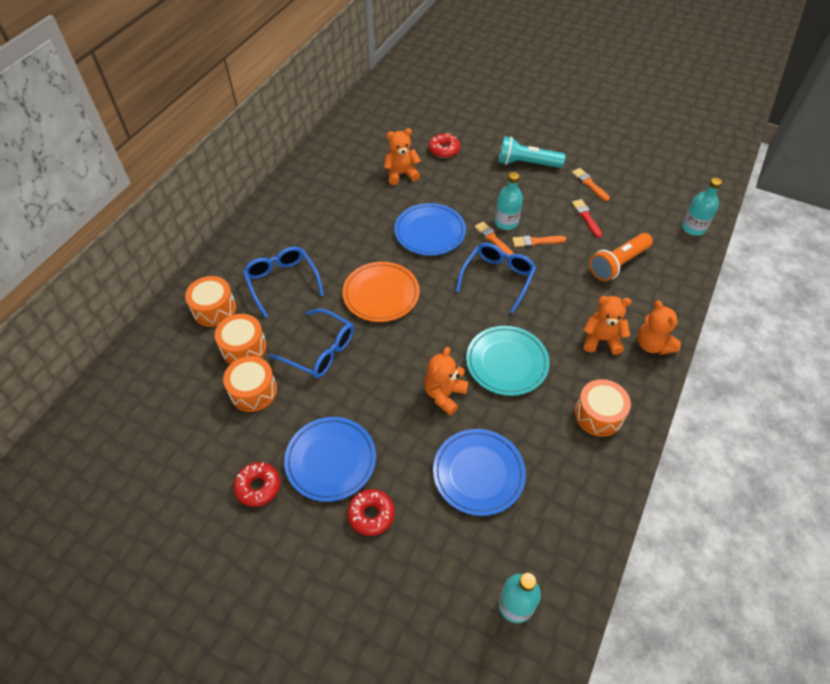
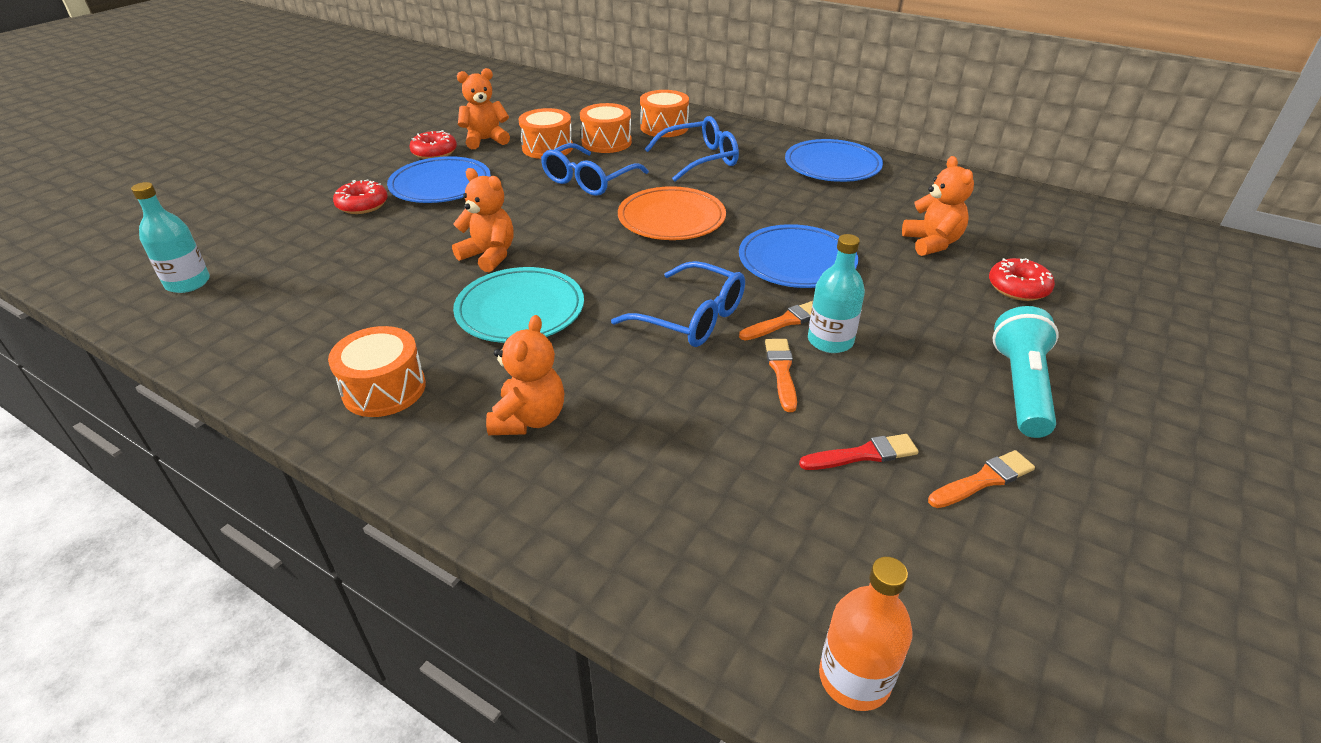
camera: 95 degrees right, 15 degrees down
(478, 473) = (363, 272): blue plate -> blue plate (832, 166)
(618, 264) = (718, 481): orange flashlight -> none
(652, 345) = (493, 490): orange teddy bear -> orange teddy bear (485, 140)
(693, 228) = (854, 678): turquoise bottle -> orange bottle

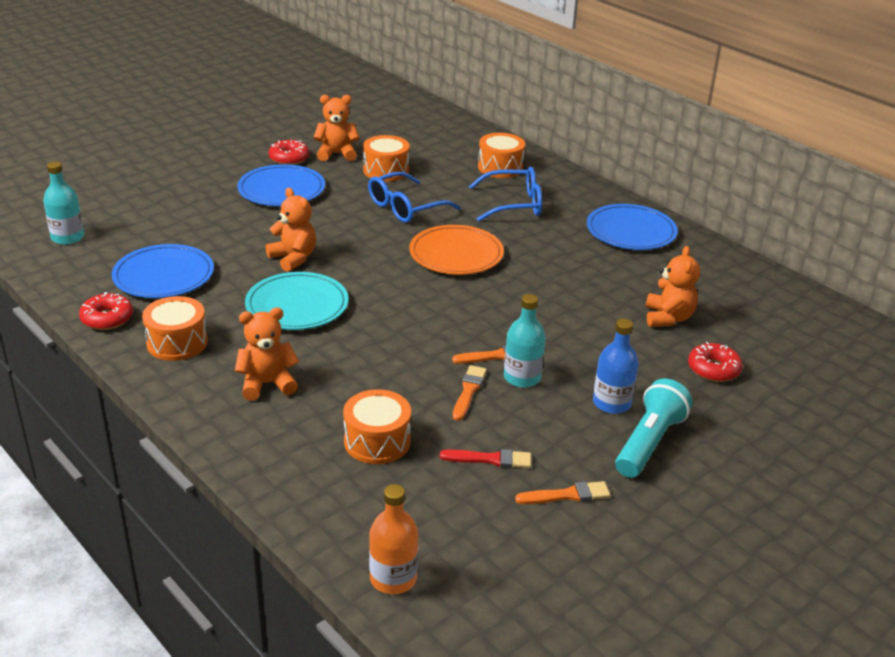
camera: 15 degrees right, 5 degrees down
(362, 205) = (213, 196): red donut -> red donut (107, 318)
(529, 419) = (267, 384): orange teddy bear -> orange teddy bear turned 135 degrees counterclockwise
(606, 142) = (440, 173): orange drum -> orange drum (377, 441)
(690, 317) = (423, 337): blue glasses -> none
(796, 261) = (538, 311): blue plate -> blue plate (164, 276)
(946, 349) = (611, 403): none -> blue bottle

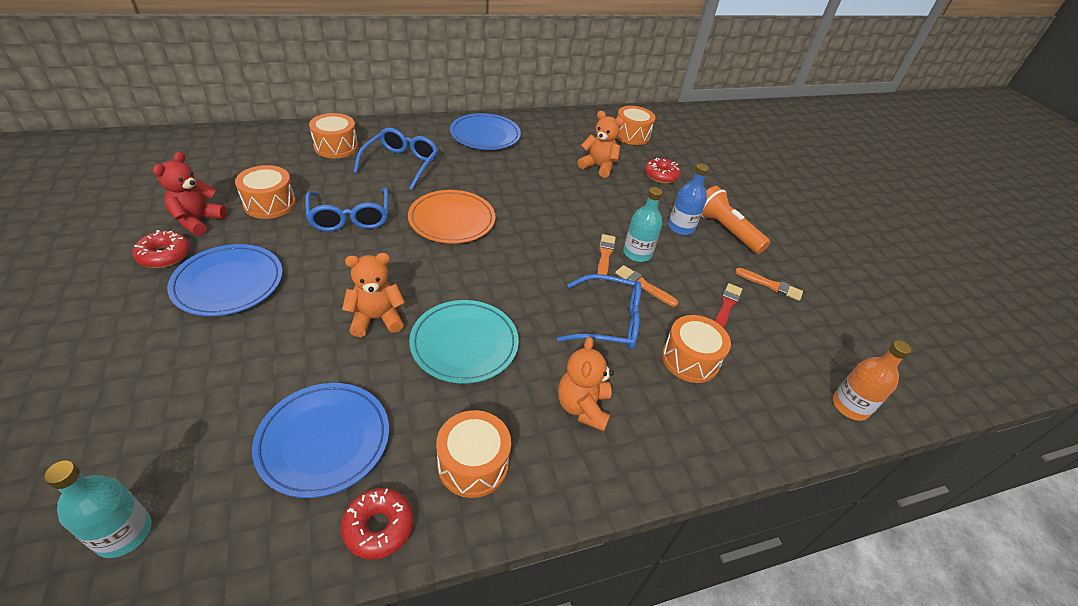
camera: 70 degrees left, 10 degrees up
(336, 154) = (198, 221): orange teddy bear -> red teddy bear
(390, 377) = (608, 321): none -> blue glasses
(567, 495) = (771, 285): orange brush -> orange brush turned 105 degrees clockwise
(649, 442) = (725, 230): turquoise flashlight -> orange flashlight
(785, 329) = (631, 135): none -> orange drum

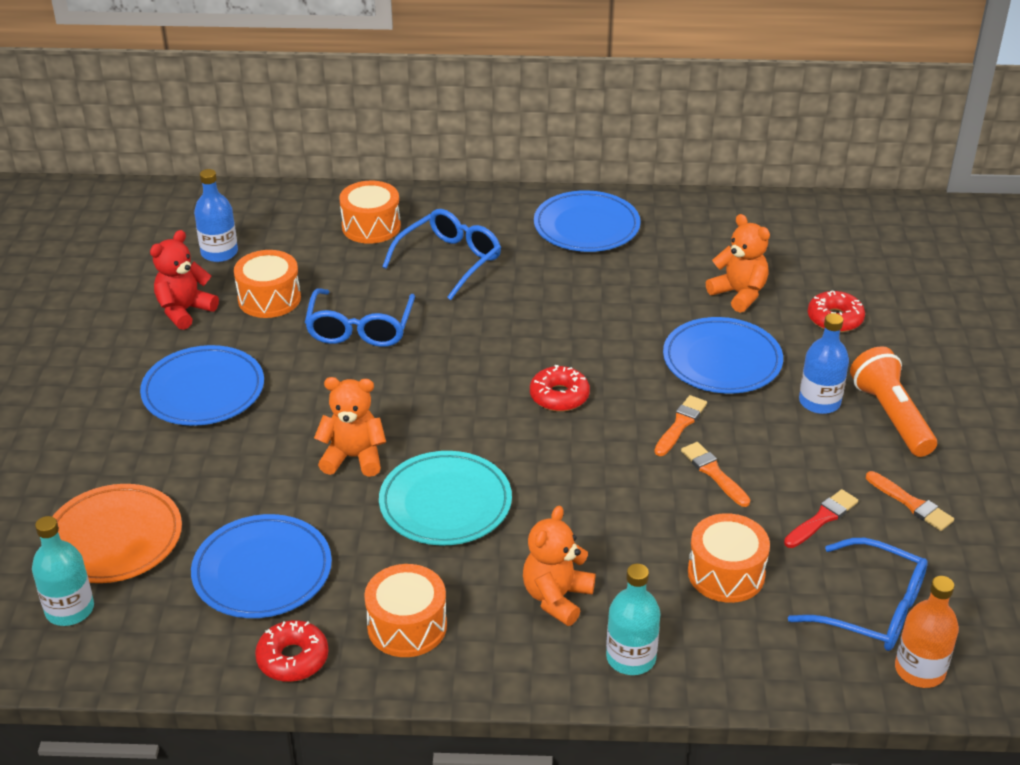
camera: 25 degrees right, 5 degrees down
(164, 255) = (143, 348): red donut -> red donut (559, 396)
(219, 175) = (219, 253): none -> blue bottle
(452, 220) = (489, 348): orange plate -> orange plate (114, 538)
(608, 321) = (639, 509): blue glasses -> blue glasses (870, 608)
(609, 209) = (722, 361): none -> blue plate
(631, 135) = (824, 246): orange drum -> none
(637, 253) = (729, 429): turquoise bottle -> turquoise bottle (631, 658)

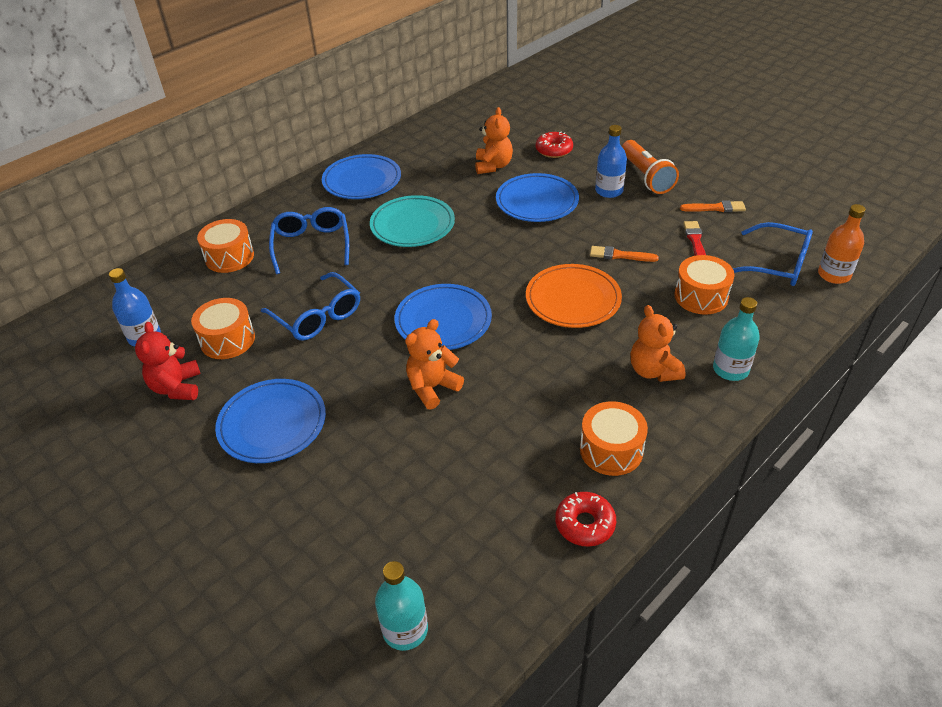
camera: 45 degrees left, 5 degrees up
(114, 538) = (361, 560): orange plate -> orange plate (573, 299)
(262, 571) = (486, 493): blue plate -> blue plate (443, 321)
(445, 503) = (523, 371): turquoise plate -> turquoise plate (412, 225)
(559, 396) = (489, 273): red donut -> none
(680, 424) = (568, 244): orange brush -> none
(739, 294) = (493, 166): orange teddy bear -> orange teddy bear turned 90 degrees clockwise
(870, 608) = (776, 264): blue glasses -> blue glasses turned 45 degrees clockwise
(890, 416) = (646, 177): orange flashlight -> orange flashlight turned 135 degrees counterclockwise

